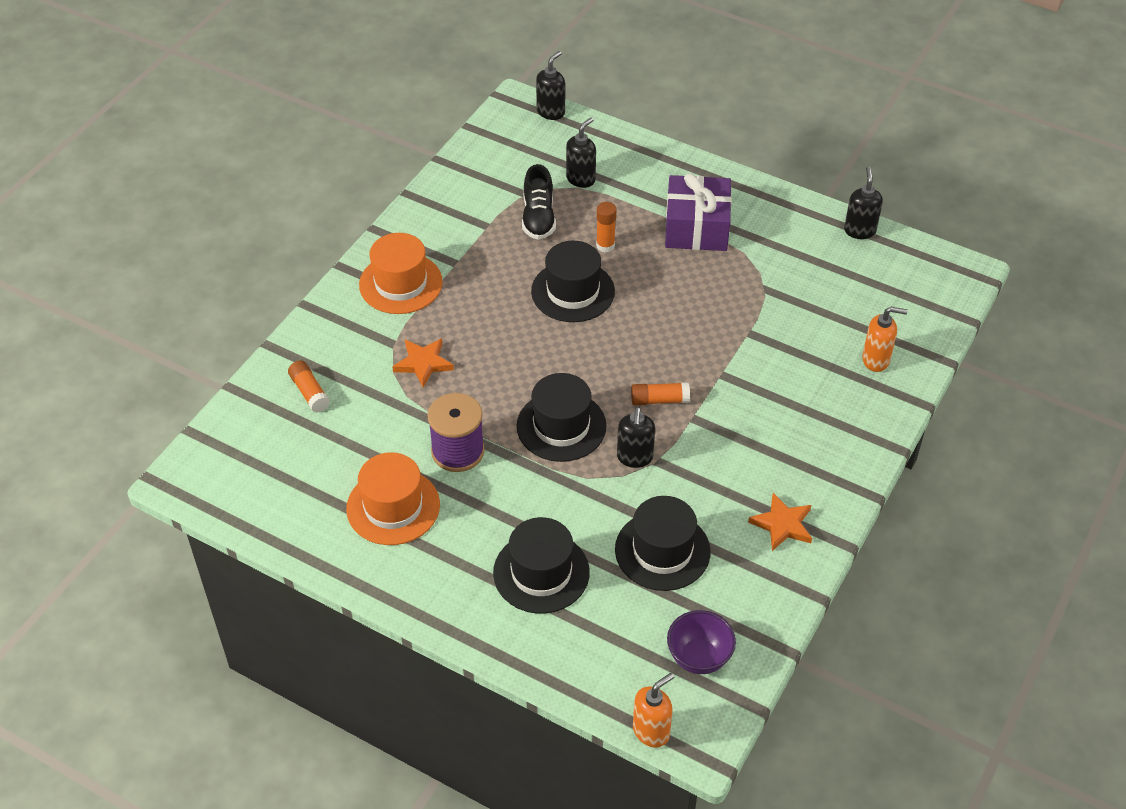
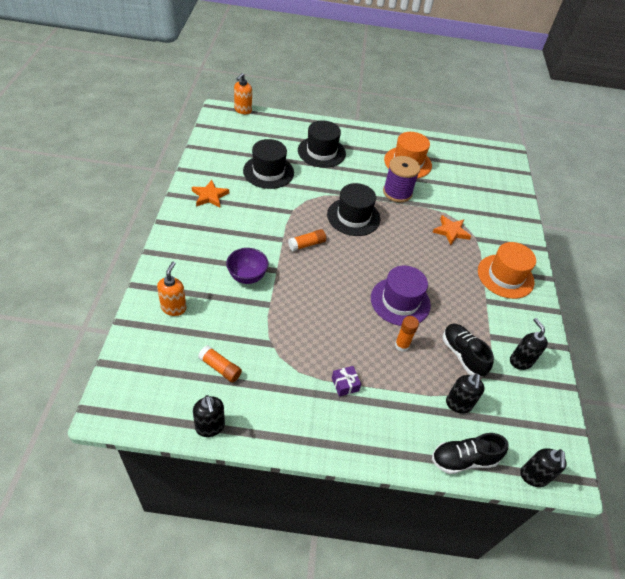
camera: 150 degrees right, 0 degrees up
(309, 392) = (493, 202): orange glue stick -> orange glue stick (220, 368)
(573, 291) = (400, 301): black hat -> purple hat
(610, 140) = (463, 459): none -> black shoe
(634, 457) = (304, 210): black soap dispenser -> black soap dispenser (520, 361)
(696, 227) = (345, 384): purple gift -> purple gift, size x0.42
(699, 657) = (232, 136): purple bowl -> purple bowl (247, 277)
(876, 360) = (174, 308): orange soap dispenser -> orange soap dispenser turned 120 degrees clockwise

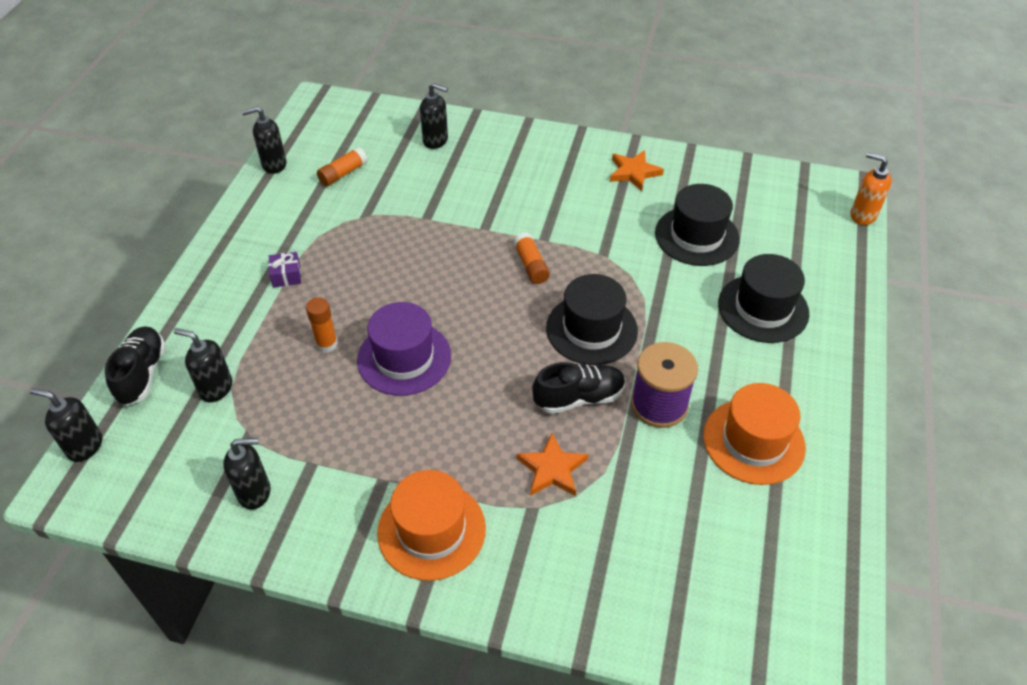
camera: 105 degrees right, 0 degrees up
(174, 308) = (436, 140): orange soap dispenser -> black soap dispenser
(247, 277) = (475, 201): purple bowl -> none
(462, 355) = (290, 414): black shoe -> black shoe (579, 398)

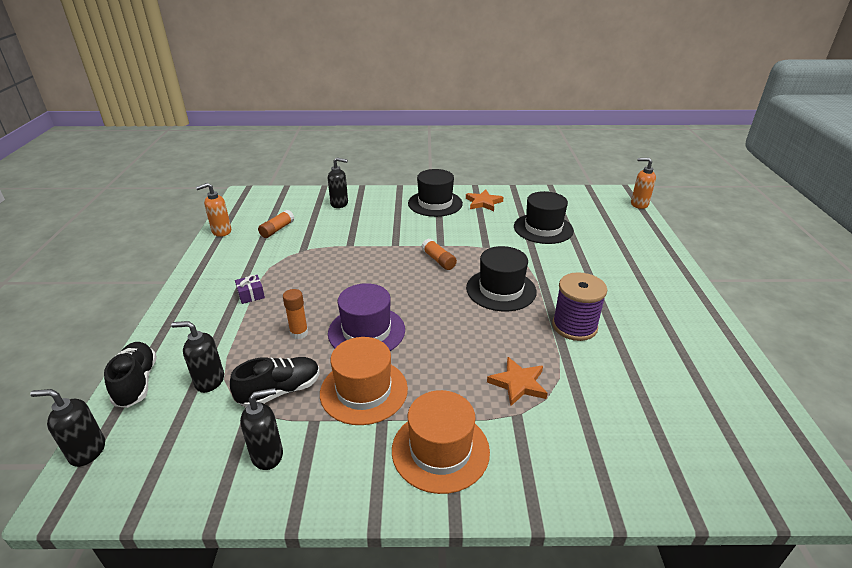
camera: 15 degrees left, 15 degrees down
(274, 165) = (221, 231): black soap dispenser -> orange soap dispenser
(579, 398) = (514, 333): black shoe -> black shoe (280, 391)
(753, 441) = (654, 336): orange hat -> orange hat (364, 391)
(763, 308) = (610, 259): black hat -> black hat (435, 203)

